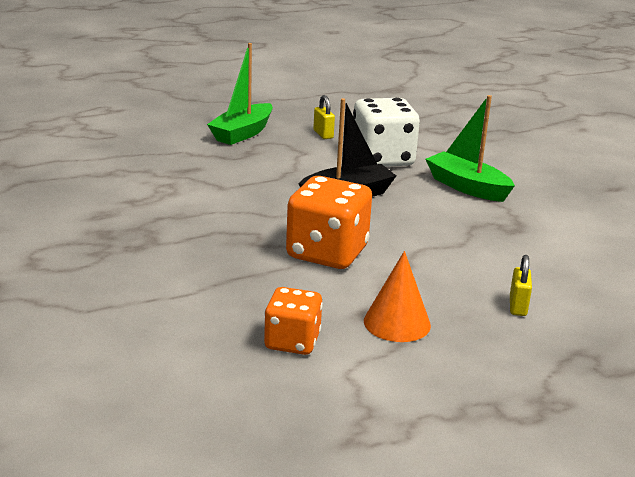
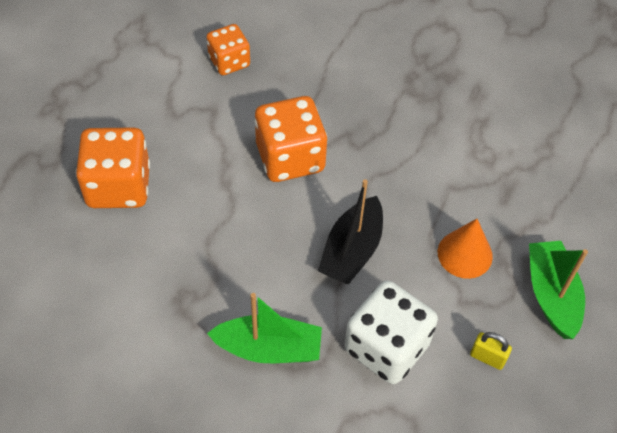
camera: 140 degrees right, 30 degrees up
(397, 323) = (184, 116): orange cone -> orange cone (465, 254)
(518, 306) = (118, 186): yellow padlock -> orange dice

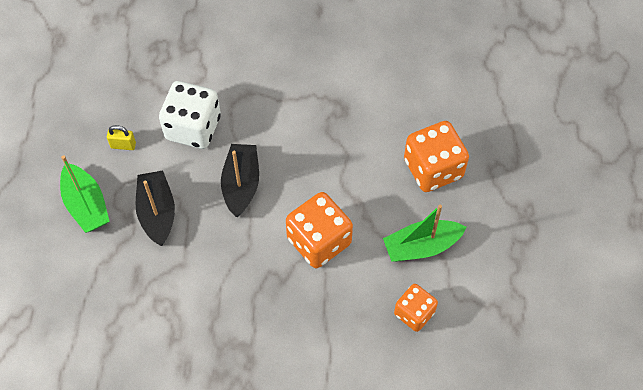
camera: 160 degrees right, 5 degrees up
(269, 348) = (269, 100): green boat -> green boat (421, 246)
(465, 254) = (157, 212): orange cone -> black boat

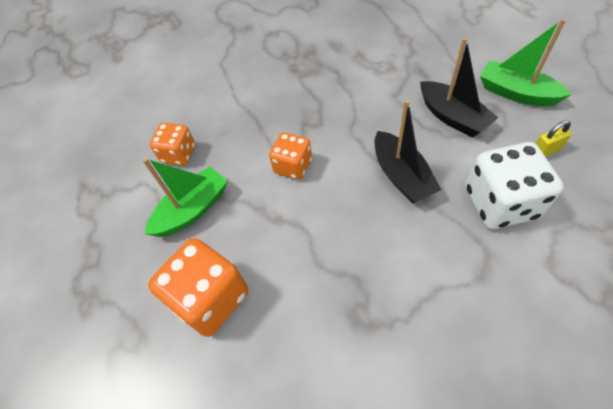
camera: 160 degrees right, 5 degrees down
(319, 241) = (293, 166): orange dice -> orange dice, size x0.62

